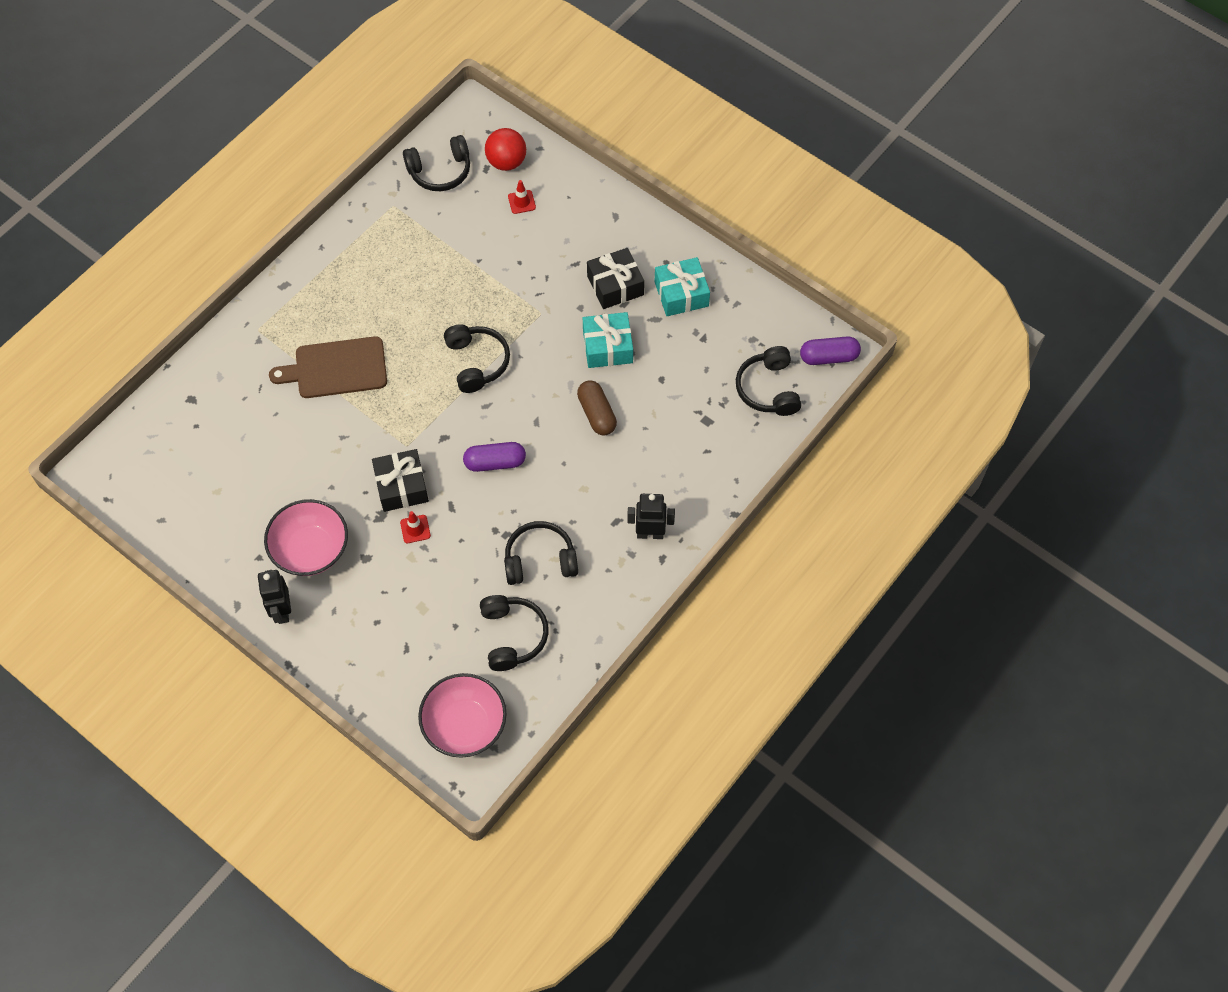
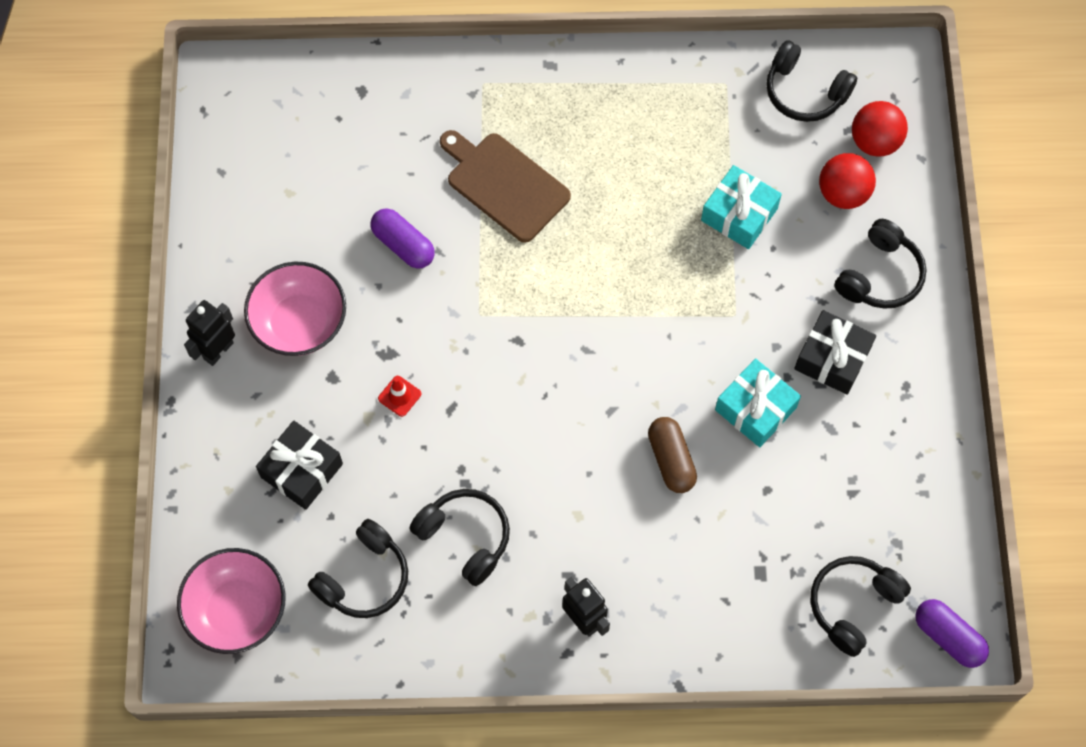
camera: 50 degrees right, 5 degrees up
(401, 486) = (433, 346): black gift -> black gift (301, 470)
(477, 362) = (625, 302): black headphones -> black headphones (880, 275)
(495, 462) = (533, 409): purple capsule -> purple capsule (403, 245)
(521, 202) = (843, 193): red traffic cone -> red ball
(596, 414) = (671, 460): brown capsule -> brown capsule turned 45 degrees counterclockwise
(681, 294) = (883, 430): turquoise gift -> turquoise gift (739, 214)

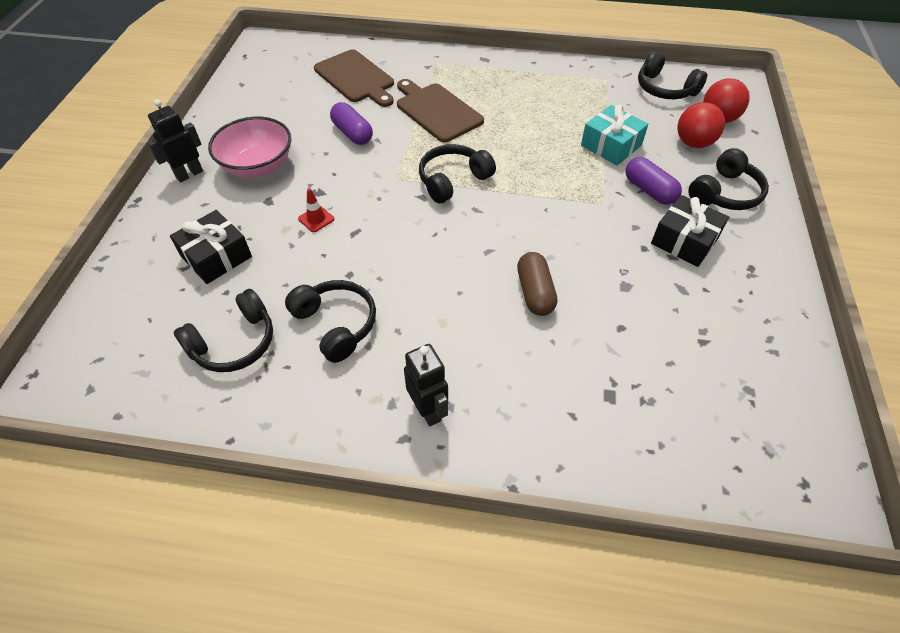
camera: 10 degrees right, 15 degrees down
(237, 610) = (110, 351): pink bowl -> none
(378, 135) = (356, 78): none -> brown cutting board
(755, 409) = (615, 266): turquoise gift -> none
(853, 605) = (705, 440): black headphones -> black headphones (453, 180)
(948, 637) = (811, 489): purple capsule -> purple capsule (649, 190)

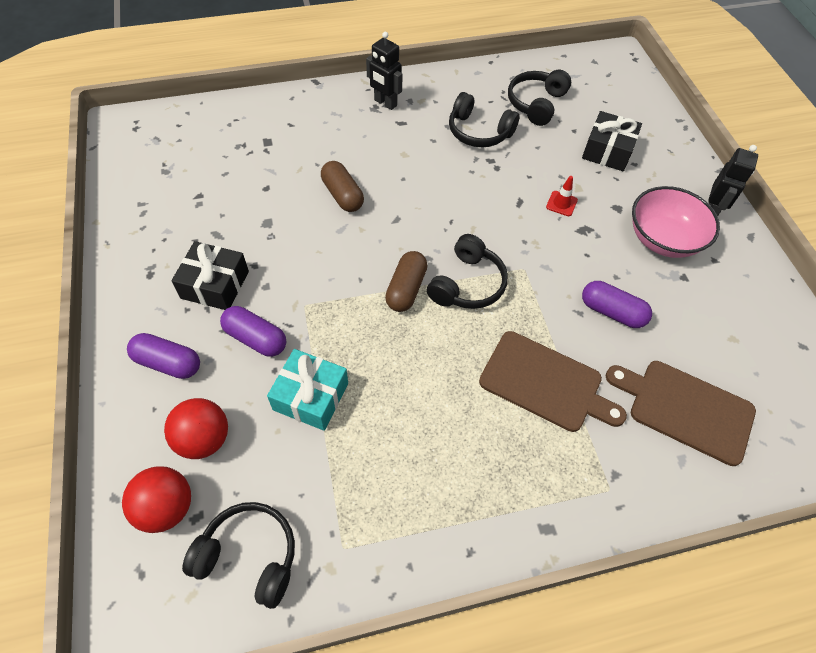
camera: 155 degrees right, 5 degrees up
(508, 191) = (406, 289): none -> brown capsule
(724, 193) = (168, 363): black headphones -> purple capsule

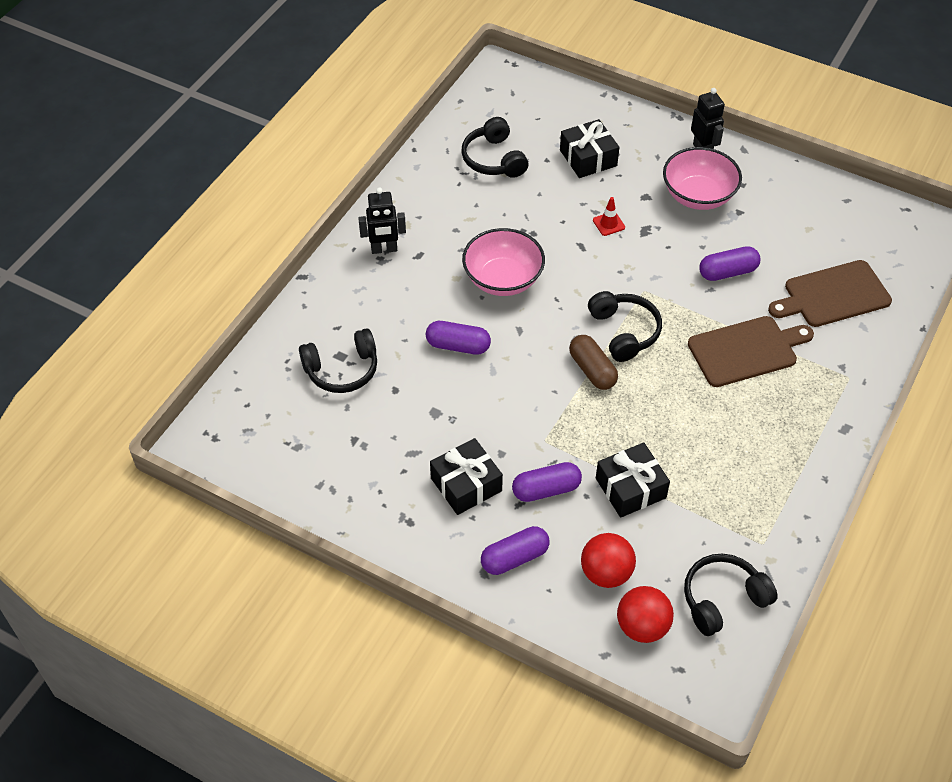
camera: 45 degrees left, 5 degrees down
(310, 396) = (630, 488): turquoise gift -> black gift
(342, 195) = (458, 346): brown capsule -> purple capsule
(433, 179) = (503, 279): none -> pink bowl
(479, 132) = (484, 215): black headphones -> black headphones (342, 370)

